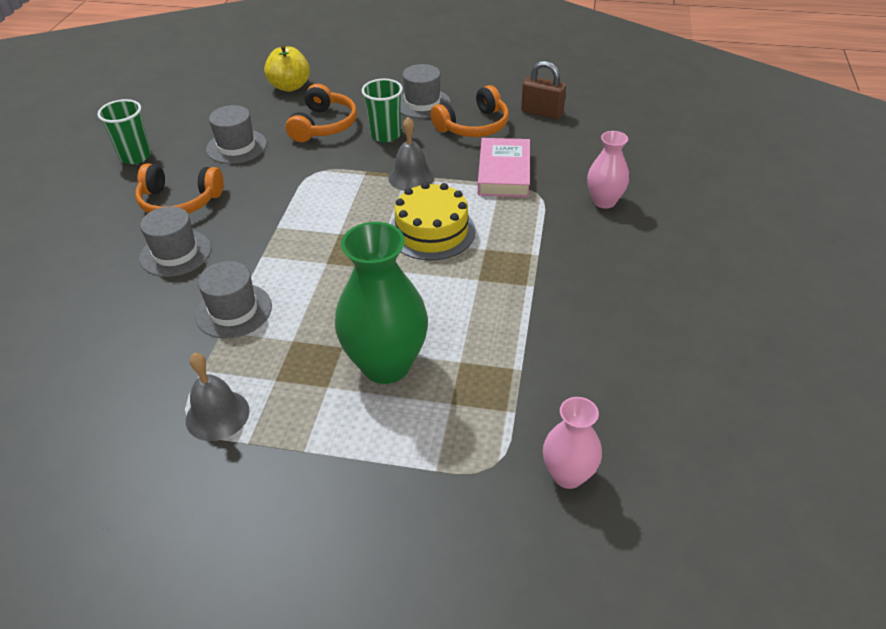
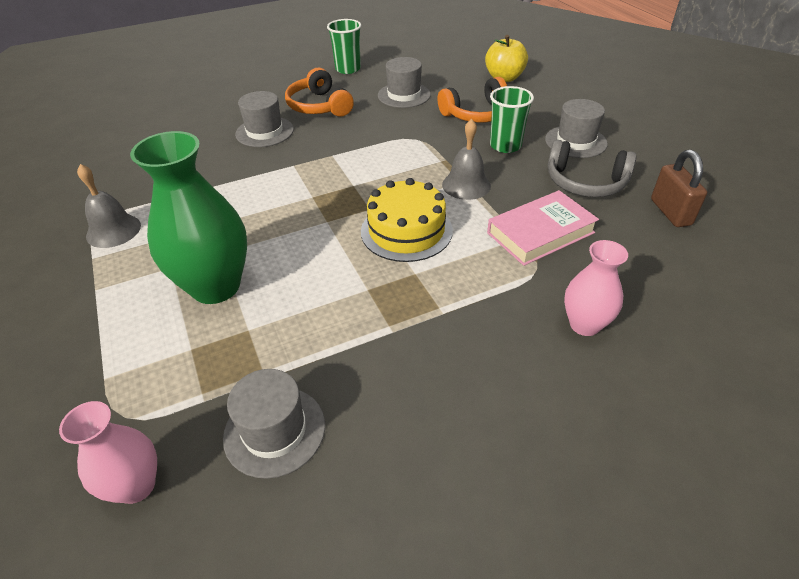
camera: 55 degrees right, 0 degrees up
(233, 311) = (224, 183): grey hat -> grey hat (274, 431)
(473, 126) = (585, 182): orange headphones -> grey headphones

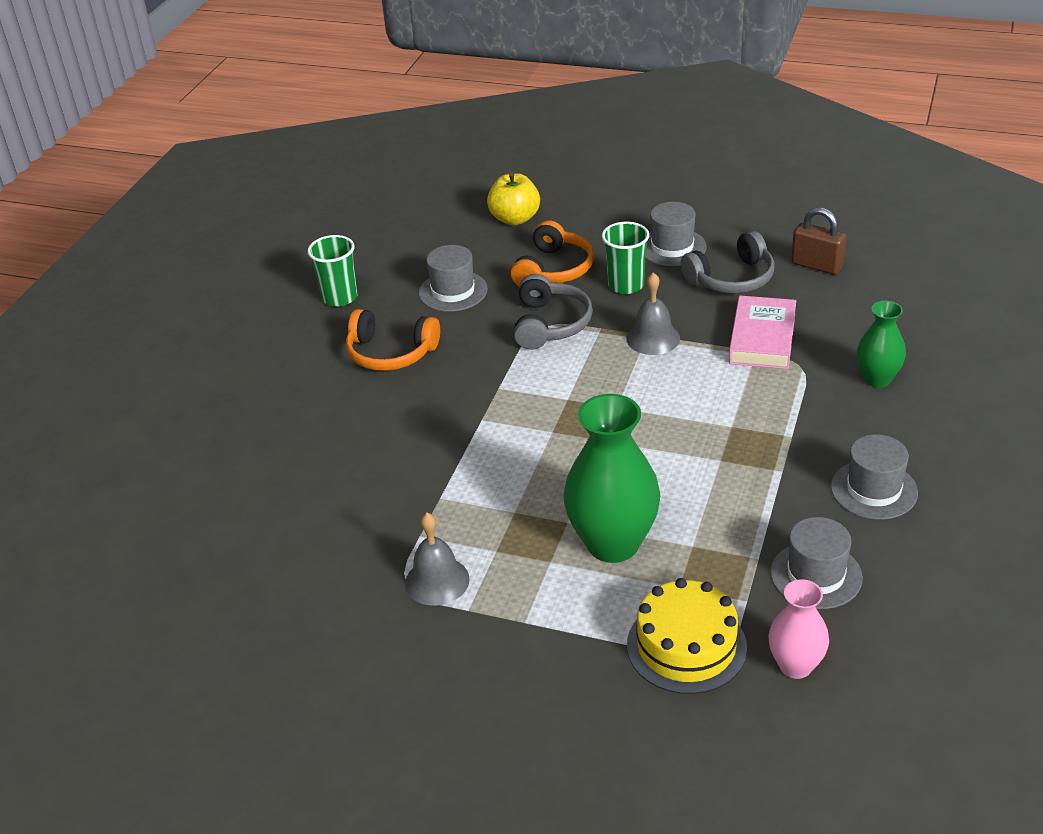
camera: 45 degrees left, 5 degrees down
(264, 132) = (388, 411): grey hat -> grey hat (874, 490)
(406, 231) = (672, 403): yellow cake -> yellow cake (686, 646)
(421, 140) = (550, 324): none -> grey headphones
(584, 324) = (877, 379): pink vase -> green vase

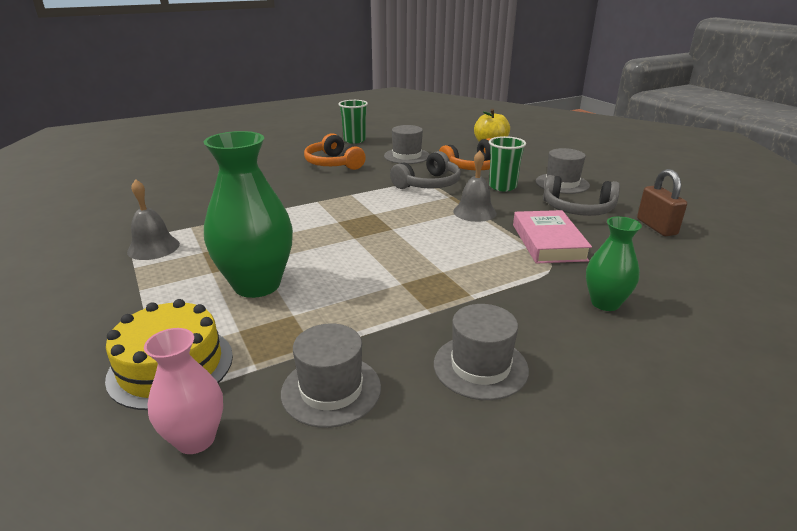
camera: 40 degrees right, 10 degrees down
(762, 338) = (548, 242): pink book -> pink book turned 60 degrees counterclockwise

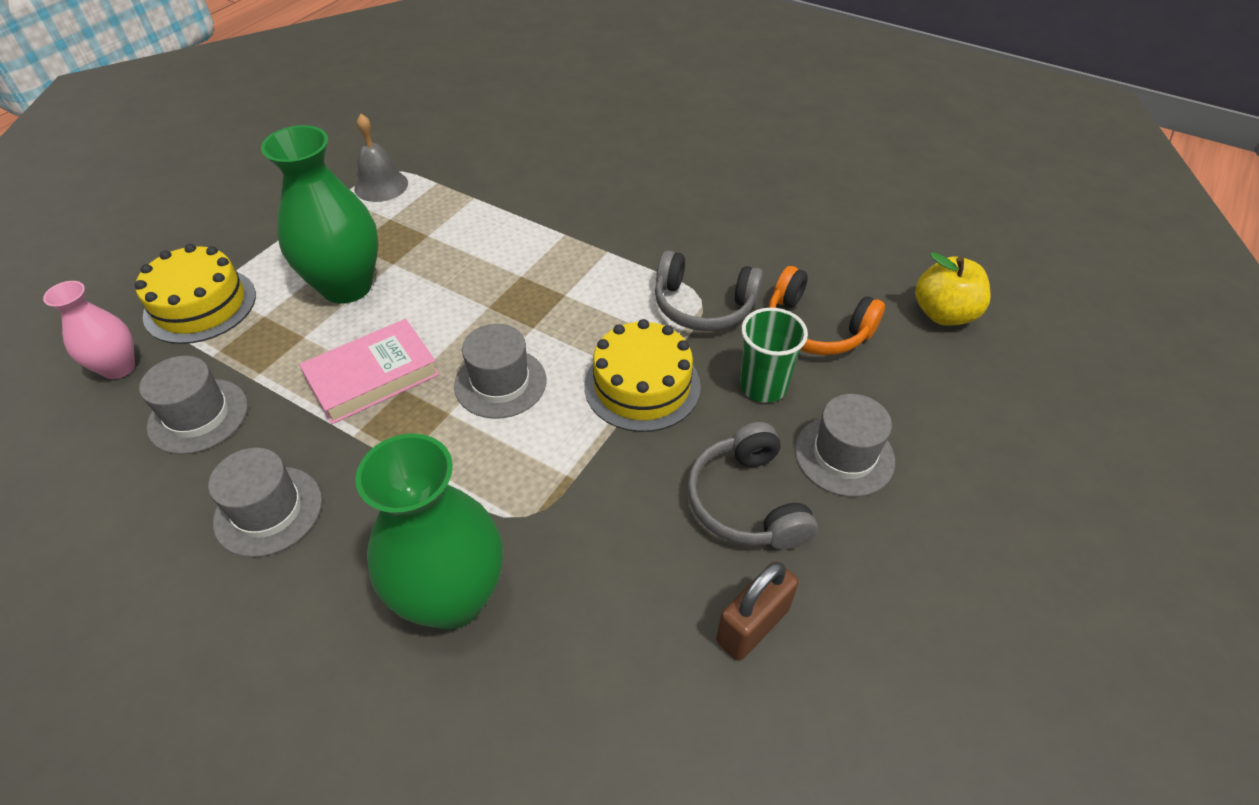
camera: 60 degrees right, 20 degrees up
(333, 163) = (696, 192): orange headphones -> none
(354, 140) = (803, 170): green cup -> none
(407, 156) = (792, 243): grey hat -> grey hat (500, 383)
(474, 212) = (642, 386): grey bell -> yellow cake
(548, 242) = (597, 494): pink book -> pink book (372, 376)
(605, 303) = (452, 597): green vase -> green vase, size x1.77

